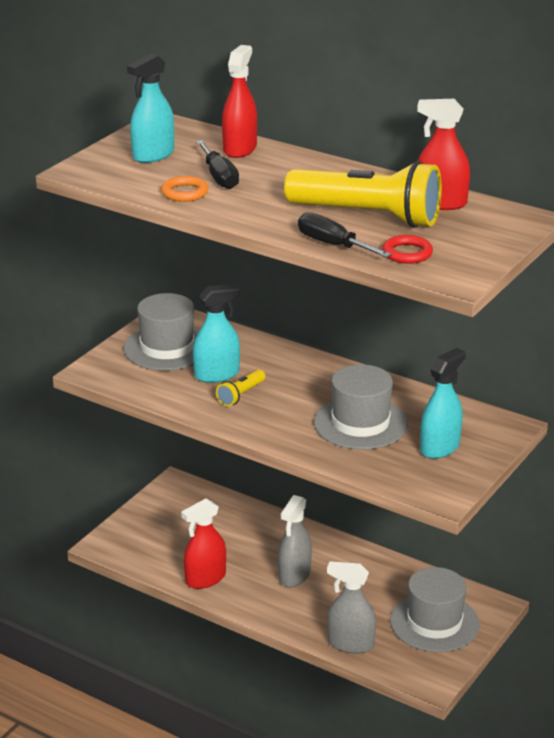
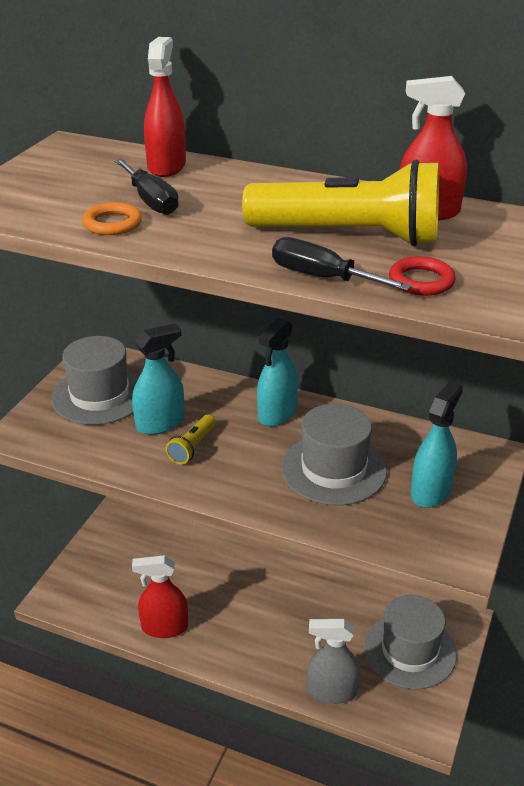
camera: 10 degrees left, 5 degrees up
(153, 155) = (64, 181): turquoise spray bottle -> turquoise spray bottle (277, 413)
(205, 579) = (164, 627): red spray bottle -> red spray bottle turned 45 degrees clockwise
(294, 575) = (255, 610): grey spray bottle -> none

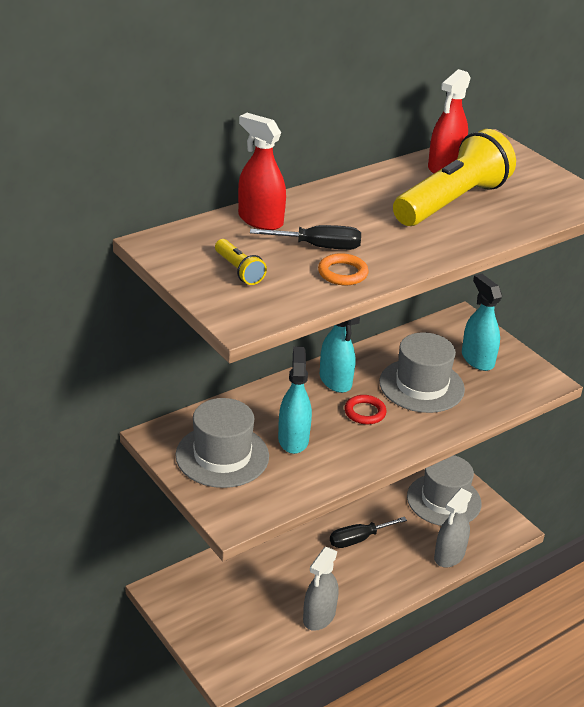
camera: 60 degrees left, 0 degrees up
(164, 627) = (319, 616): red spray bottle -> grey spray bottle
(192, 447) = (339, 436): yellow flashlight -> yellow flashlight (239, 270)
(322, 277) = (500, 232): black screwdriver -> black screwdriver (358, 539)
(421, 281) = (532, 206): red ring -> red ring (365, 412)

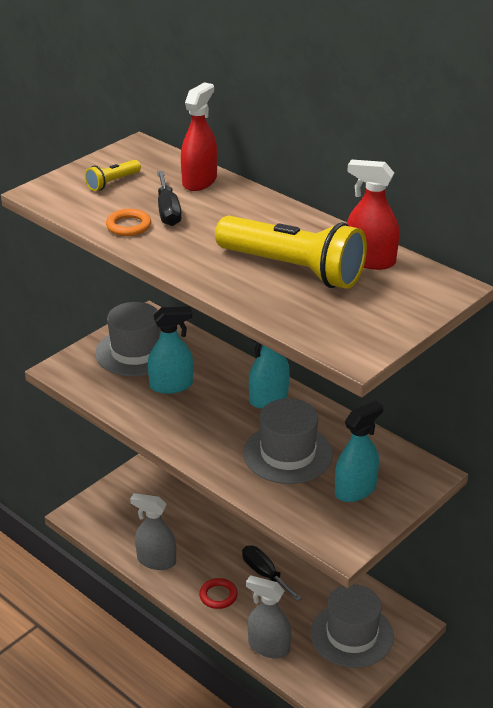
camera: 80 degrees right, 0 degrees up
(365, 412) = (228, 422): red ring -> red ring (218, 595)

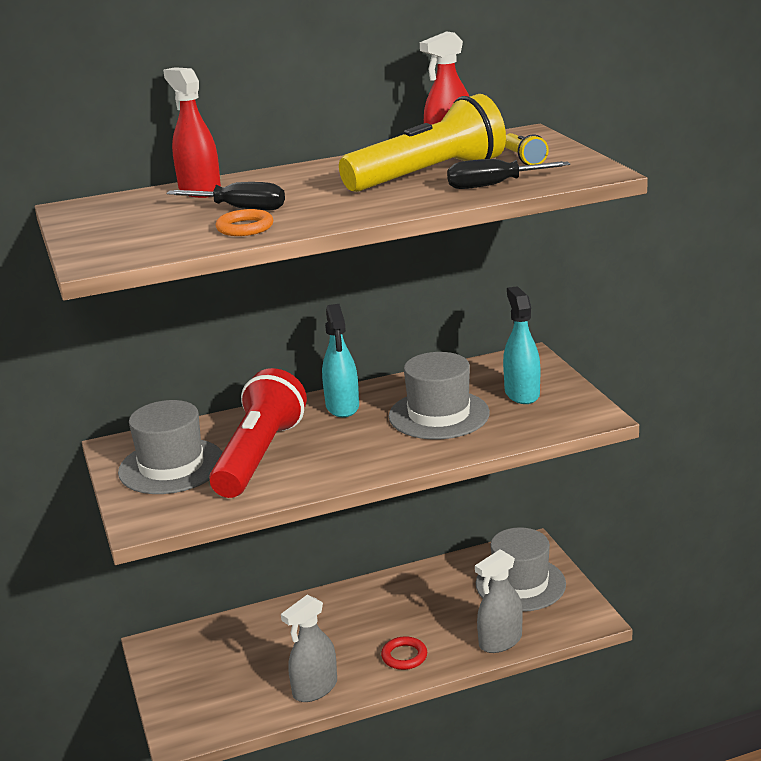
camera: 60 degrees left, 10 degrees down
(112, 183) = (135, 226): yellow flashlight -> yellow flashlight (524, 159)
(171, 385) = (259, 456): turquoise spray bottle -> red flashlight
(265, 574) = (399, 615): black screwdriver -> black screwdriver (493, 185)

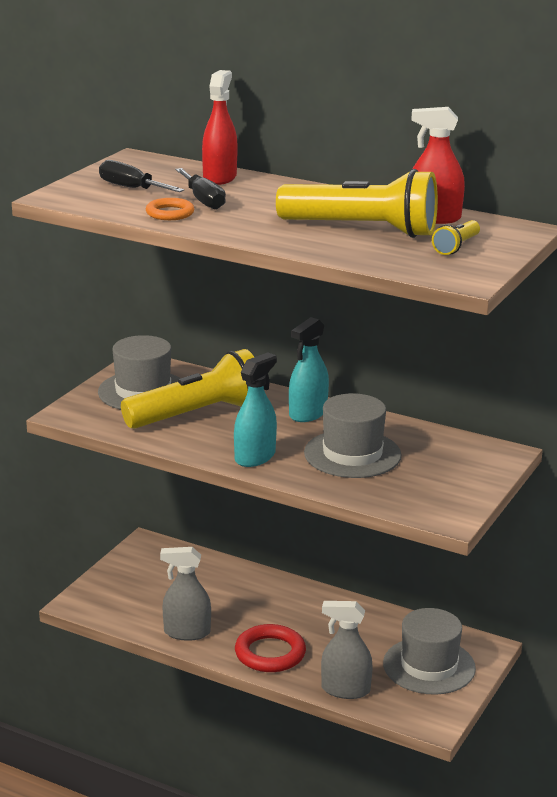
camera: 45 degrees right, 0 degrees up
(259, 456) = (198, 414): red flashlight -> yellow flashlight
(404, 656) = (270, 653): red ring -> red ring, size x1.64
(493, 185) = (375, 255): black screwdriver -> black screwdriver (131, 188)
(522, 393) = (437, 474): turquoise spray bottle -> turquoise spray bottle (255, 457)

